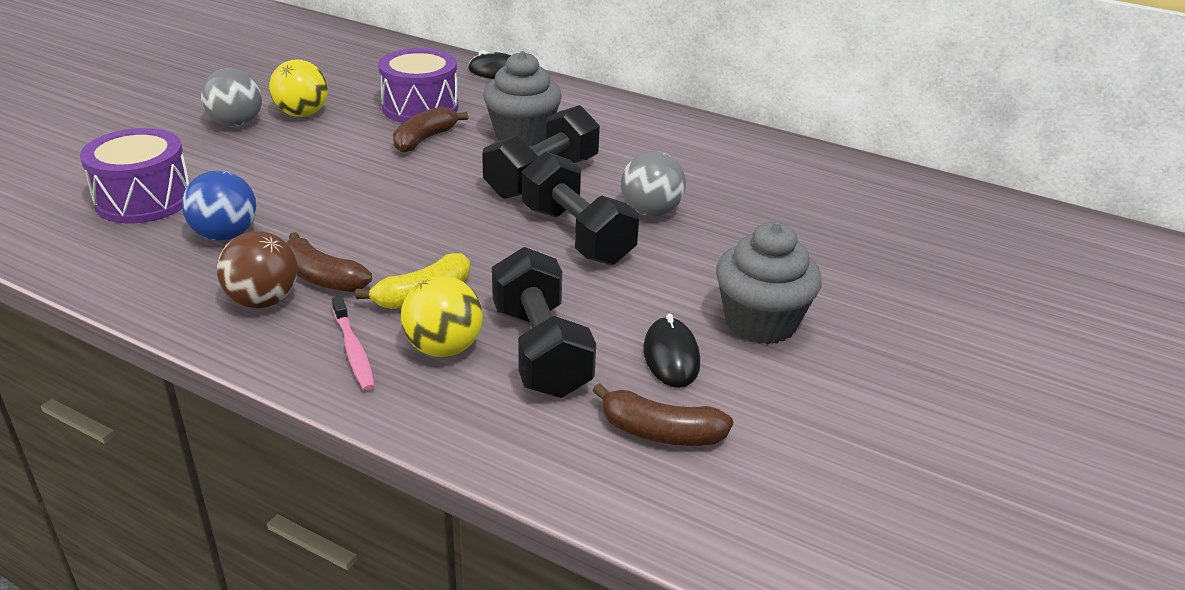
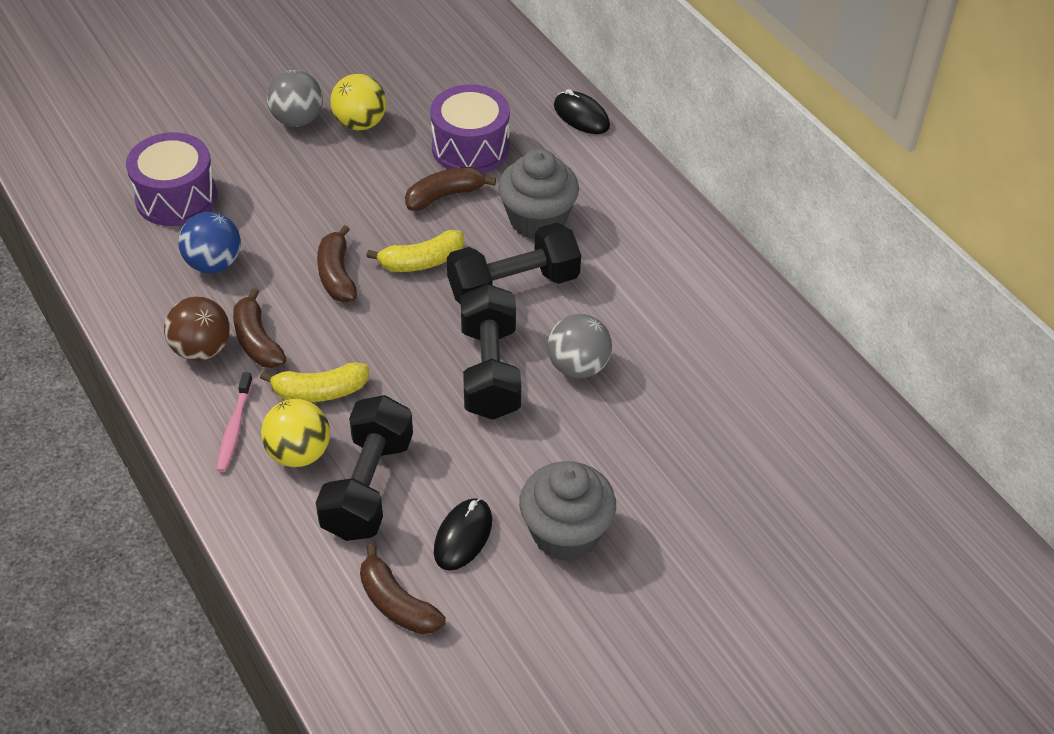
camera: 30 degrees right, 15 degrees up
(366, 211) = (336, 275): none -> brown banana
(442, 183) = (421, 261): none -> yellow banana

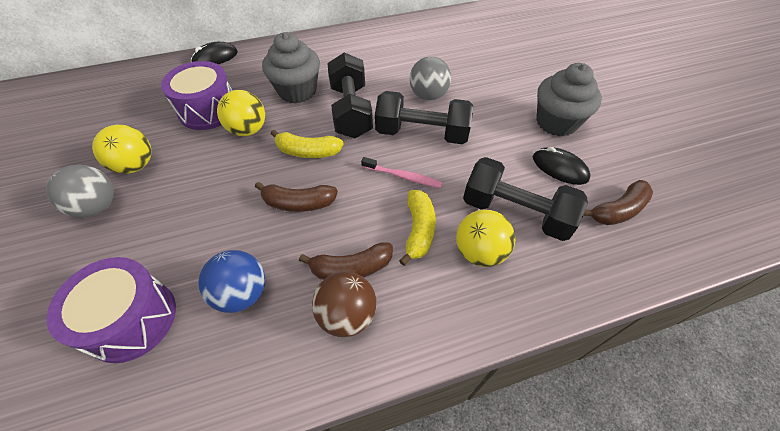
camera: 75 degrees left, 5 degrees up
(234, 428) = (446, 297): pink toothbrush -> pink toothbrush (403, 176)
(421, 261) = (307, 152): yellow banana -> yellow banana turned 105 degrees clockwise
(445, 195) = (248, 130): brown banana -> yellow ball

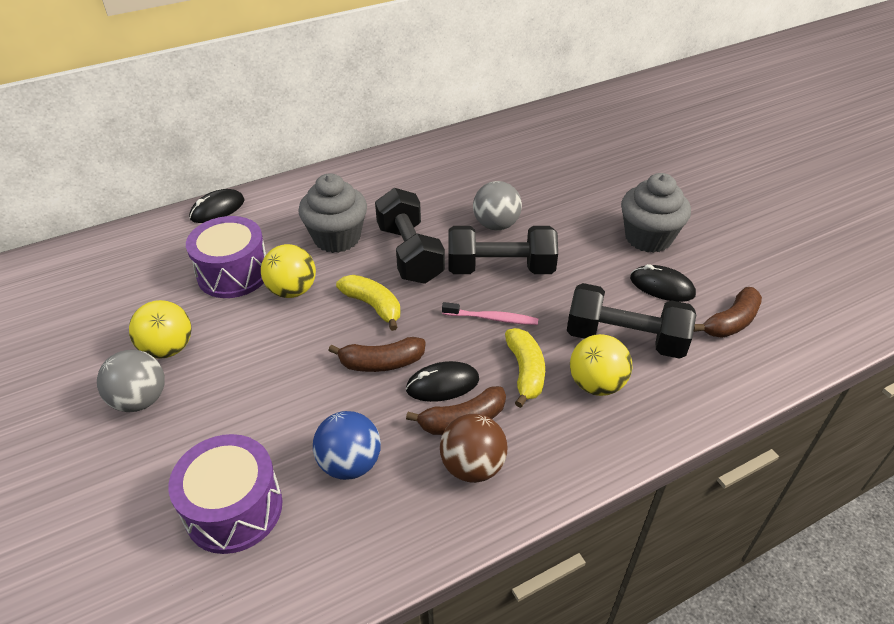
camera: 10 degrees left, 10 degrees down
(307, 152) = (373, 306): yellow banana -> yellow banana turned 135 degrees counterclockwise
(344, 231) = (442, 384): none -> black mouse

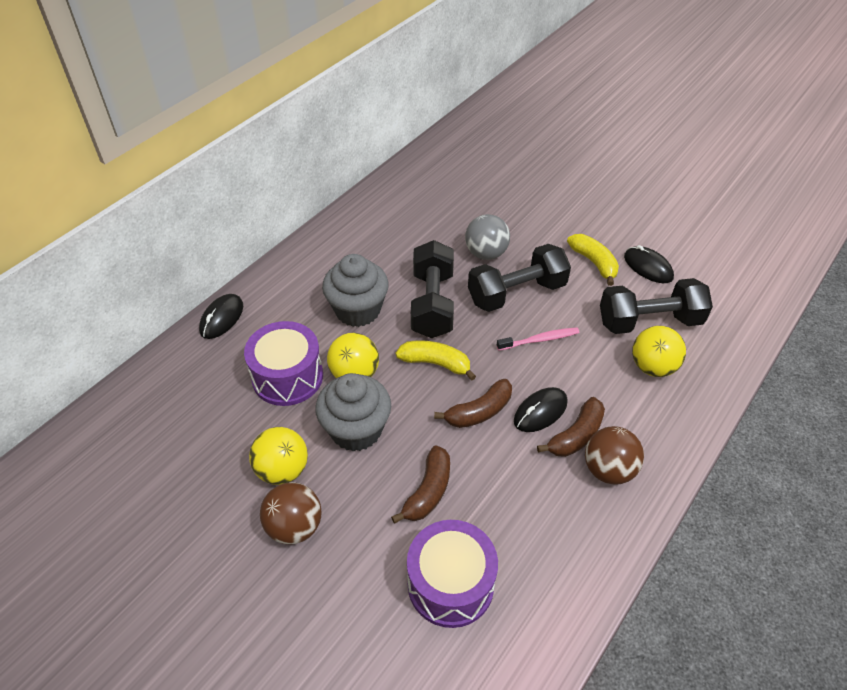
camera: 25 degrees left, 5 degrees up
(140, 400) = (294, 527): grey ball -> brown ball
(350, 464) = (515, 507): blue ball -> none
(410, 253) = (432, 304): black dumbbell -> black dumbbell turned 45 degrees clockwise
(525, 372) = (595, 376): yellow banana -> yellow banana (594, 263)
(648, 238) = (611, 227): grey cupcake -> grey cupcake (356, 430)
(662, 287) = (648, 267): black mouse -> black mouse turned 45 degrees clockwise
(731, 322) = (713, 280): brown banana -> brown banana (428, 491)

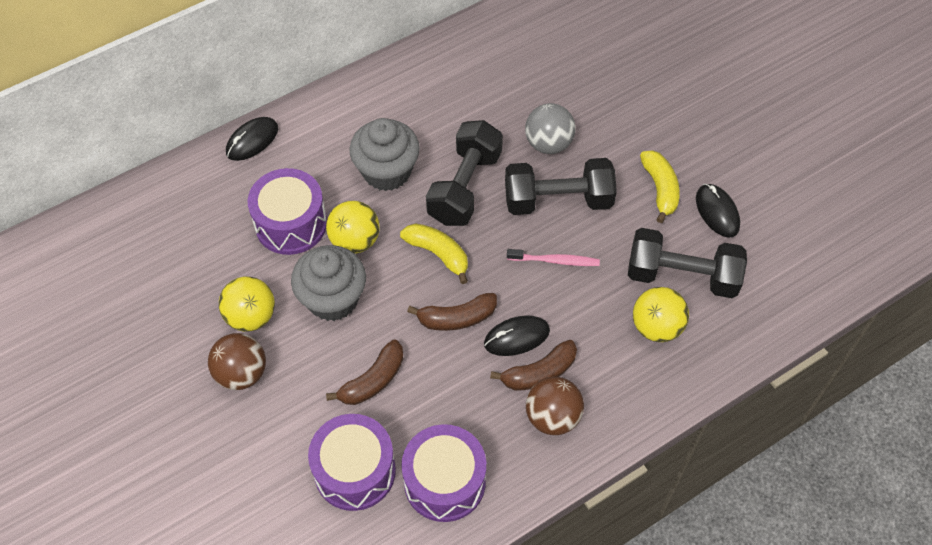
camera: 20 degrees right, 10 degrees up
(542, 563) = (444, 482): none -> purple drum

